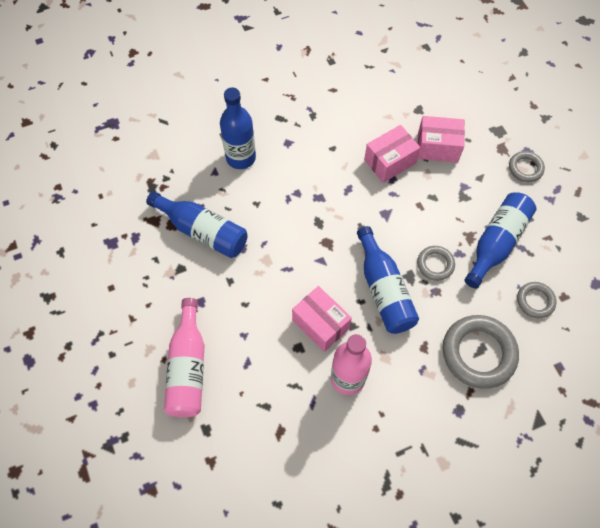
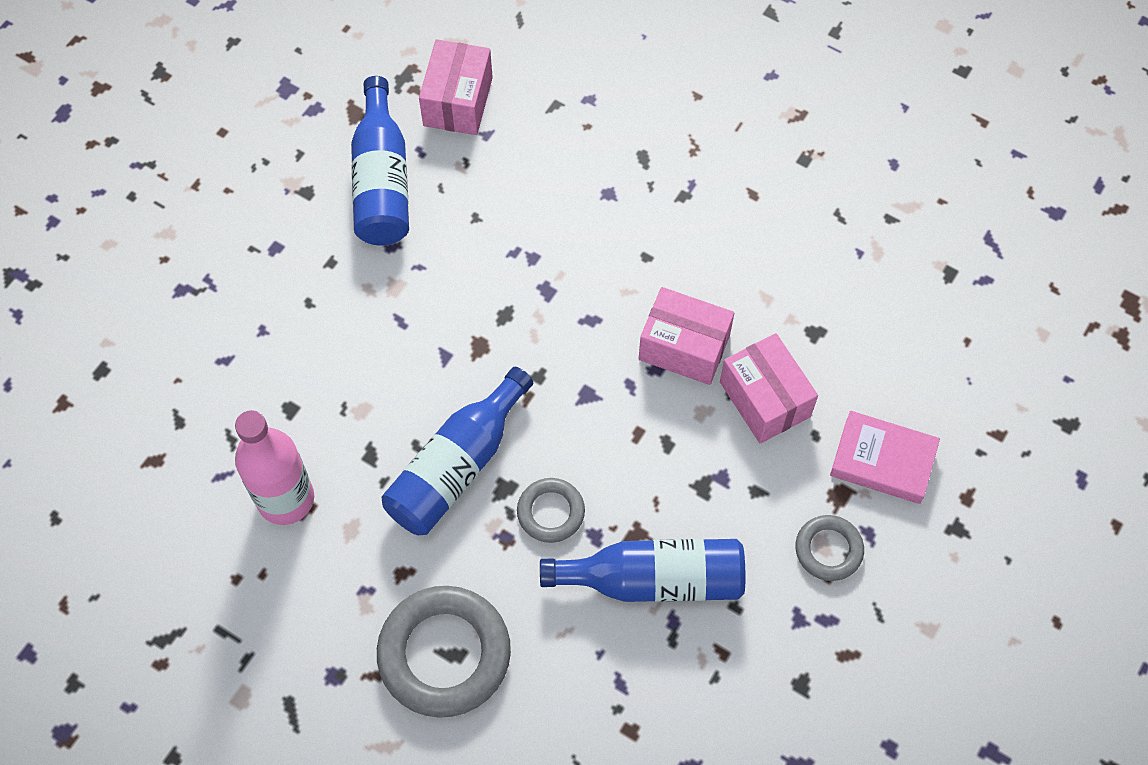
camera: 55 degrees right, 0 degrees up
(188, 368) = (171, 294): pink bottle -> none
(241, 158) = (535, 151): blue bottle -> none
(320, 324) = (344, 415): pink box -> pink box (458, 101)
(497, 123) = (882, 461): none -> pink book
(535, 301) = (591, 691): grey ring -> none

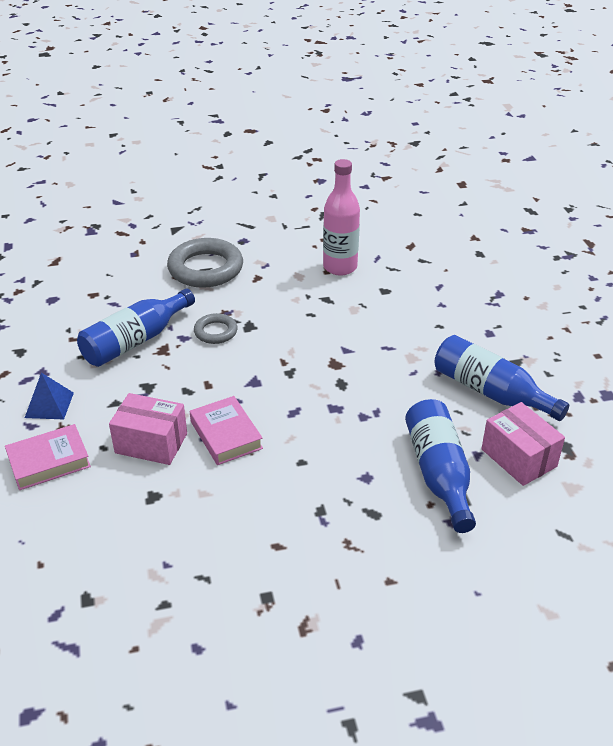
camera: 135 degrees right, 25 degrees down
(457, 466) = (282, 319): blue bottle -> blue bottle (439, 473)
(684, 347) = (226, 435): pink box -> pink book
(828, 550) = (49, 405): grey ring -> blue pyramid

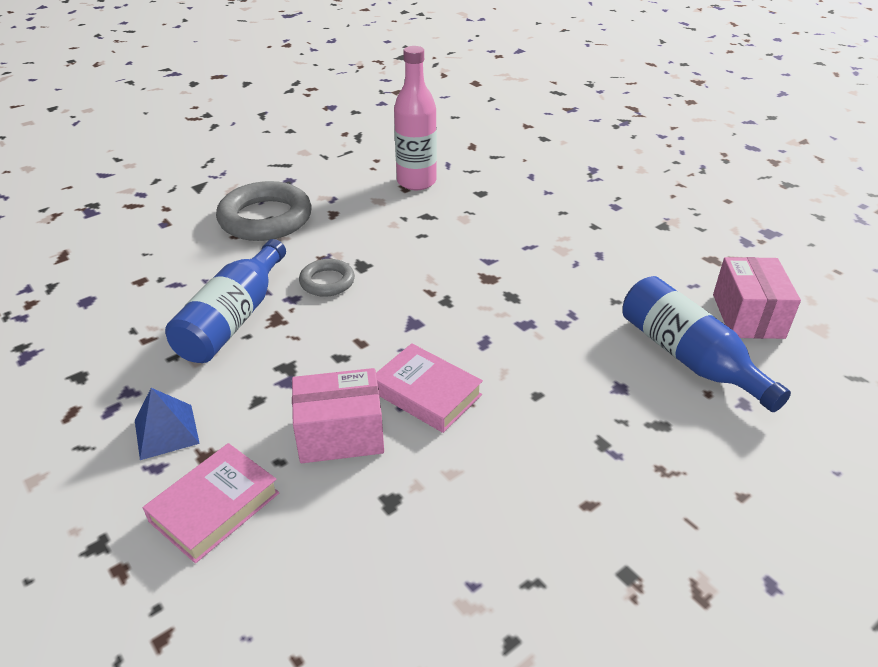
camera: 25 degrees left, 0 degrees up
(490, 392) = (665, 260): blue bottle -> none
(519, 458) = (748, 316): pink box -> pink box turned 60 degrees clockwise

